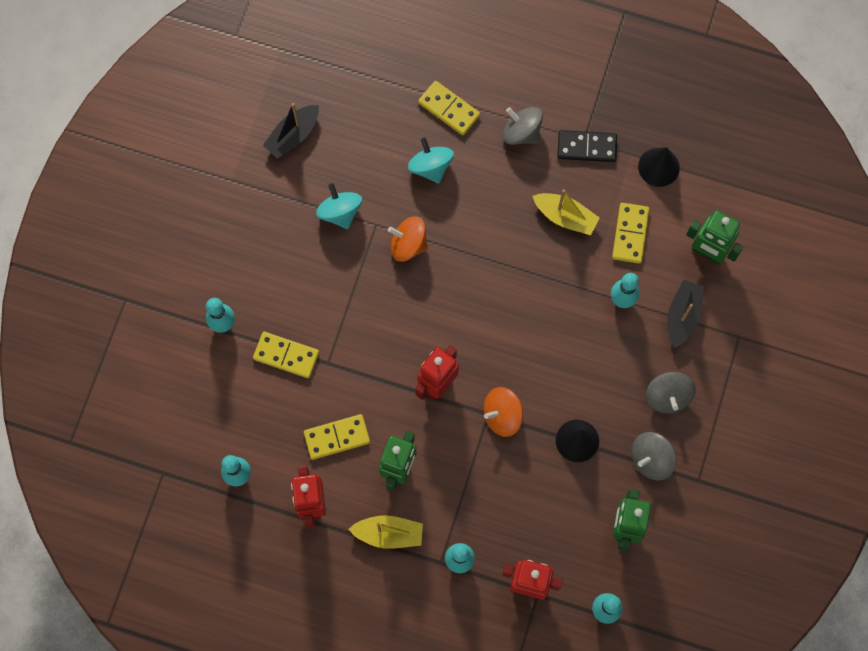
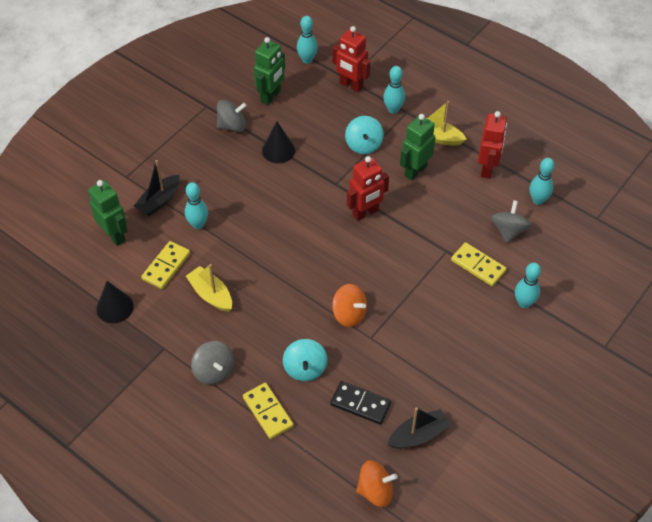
camera: 160 degrees left, 20 degrees down
(337, 437) = (455, 202): yellow domino -> none
(340, 212) = (398, 357): turquoise spinning top -> turquoise spinning top (363, 145)
(502, 415) = (325, 180): orange spinning top -> orange spinning top (375, 491)
(587, 147) = (165, 341): black domino -> black domino (360, 404)
(667, 396) = (199, 157): grey spinning top -> grey spinning top (508, 230)

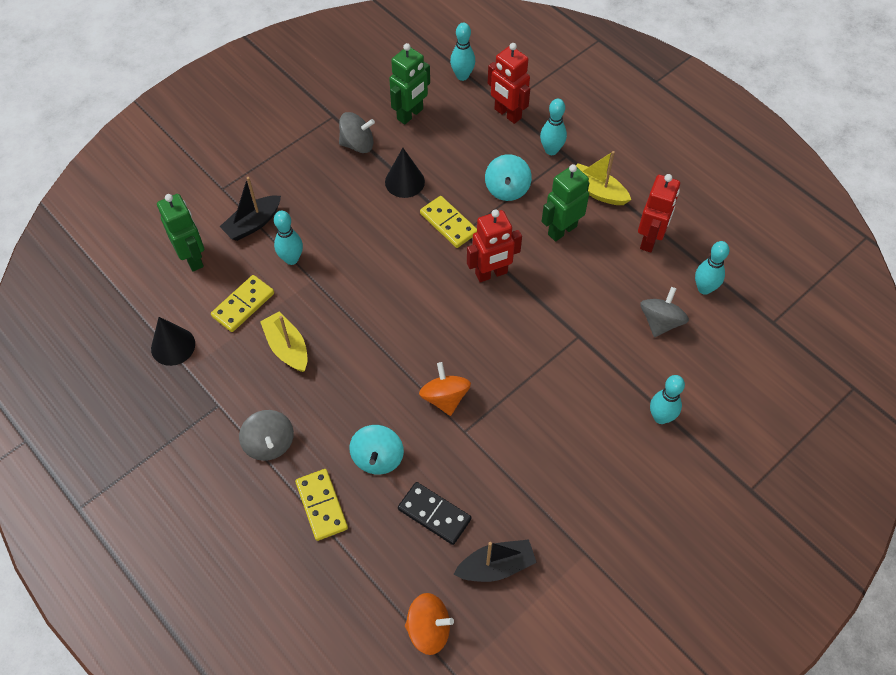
camera: 10 degrees right, 5 degrees up
(349, 314) = (445, 398): orange spinning top -> orange spinning top turned 150 degrees counterclockwise
(478, 266) = (613, 361): yellow domino -> yellow domino (448, 223)

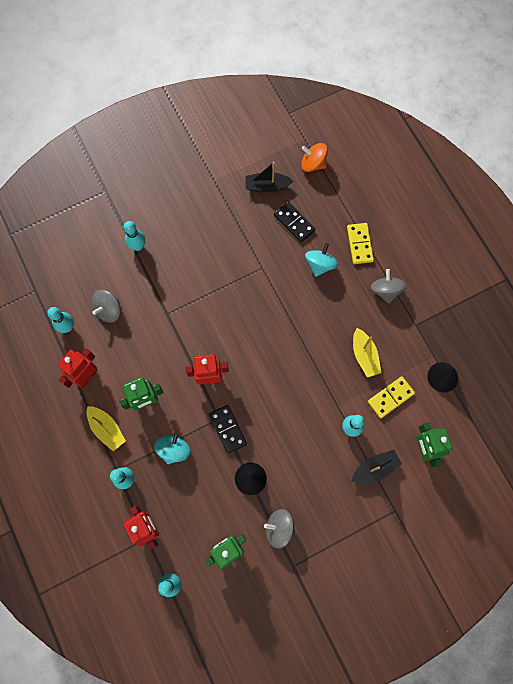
camera: 165 degrees left, 15 degrees up
(445, 398) = (268, 293): orange spinning top -> none
(448, 223) = (228, 429): yellow domino -> black domino

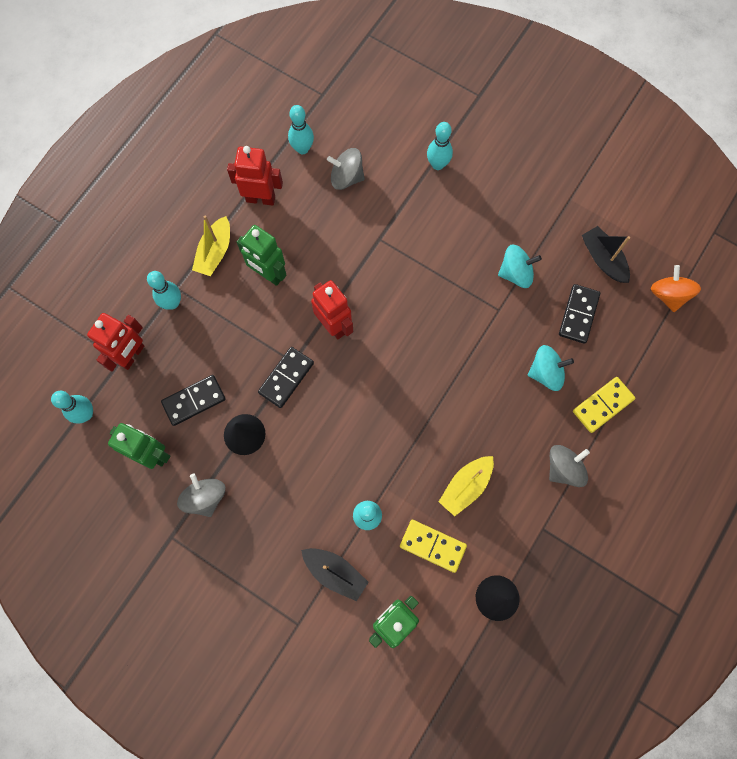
camera: 60 degrees right, 0 degrees up
(174, 450) = (231, 333): turquoise spinning top -> turquoise spinning top (515, 273)
(207, 501) = (194, 401): none -> black domino

